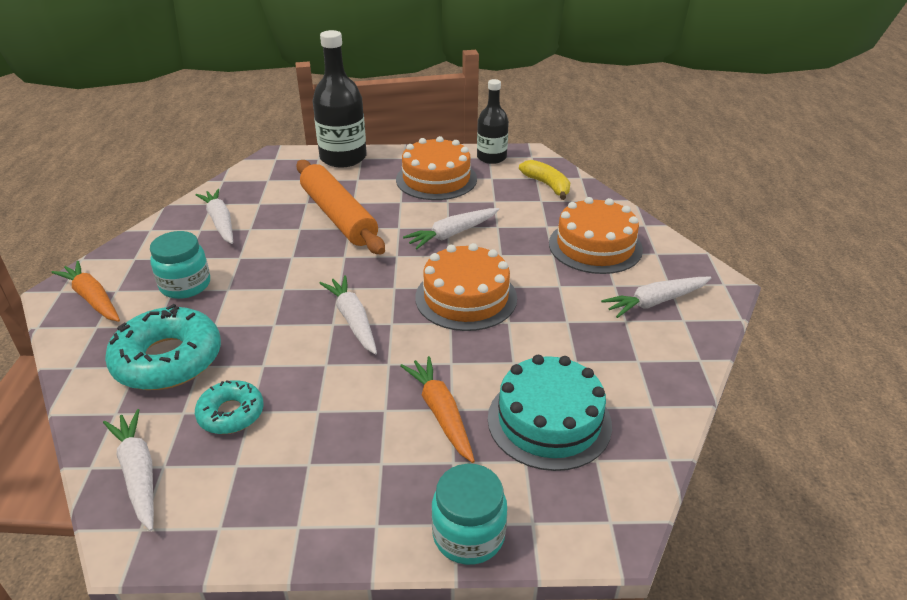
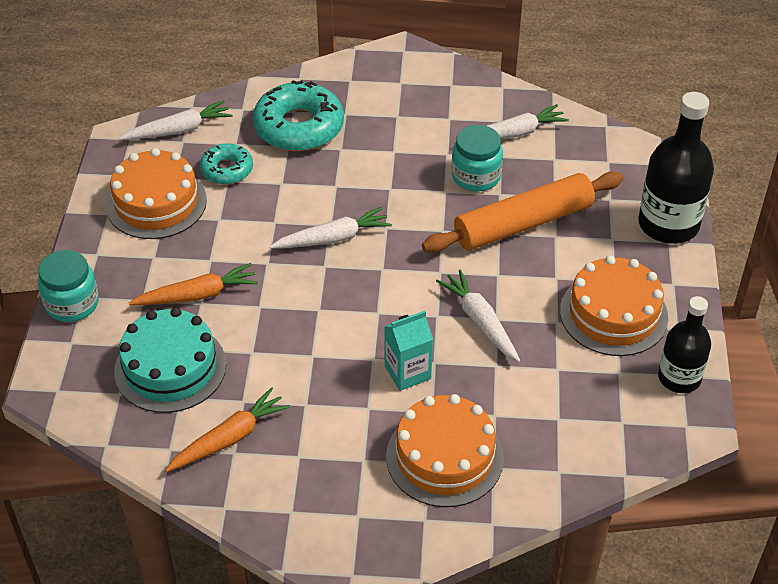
camera: 95 degrees right, 10 degrees up
(92, 299) = (389, 71): orange carrot -> orange carrot (229, 438)
(185, 285) = (403, 123): turquoise jar -> turquoise jar (476, 176)
(466, 297) = (357, 324): orange cake -> orange cake (156, 203)
(515, 267) = (407, 372): none -> turquoise carton
(547, 185) = (599, 431): yellow banana -> none
(655, 302) = (326, 492): white carrot -> none

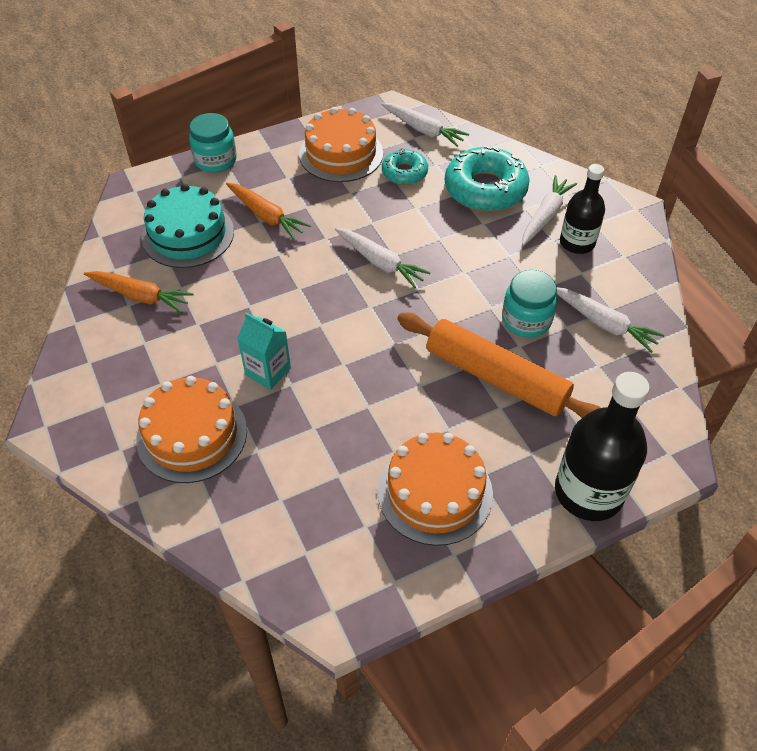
camera: 60 degrees right, 5 degrees up
(480, 321) = (356, 396): white carrot -> white carrot (545, 216)
(679, 378) = (390, 580): black bottle -> black bottle (577, 243)

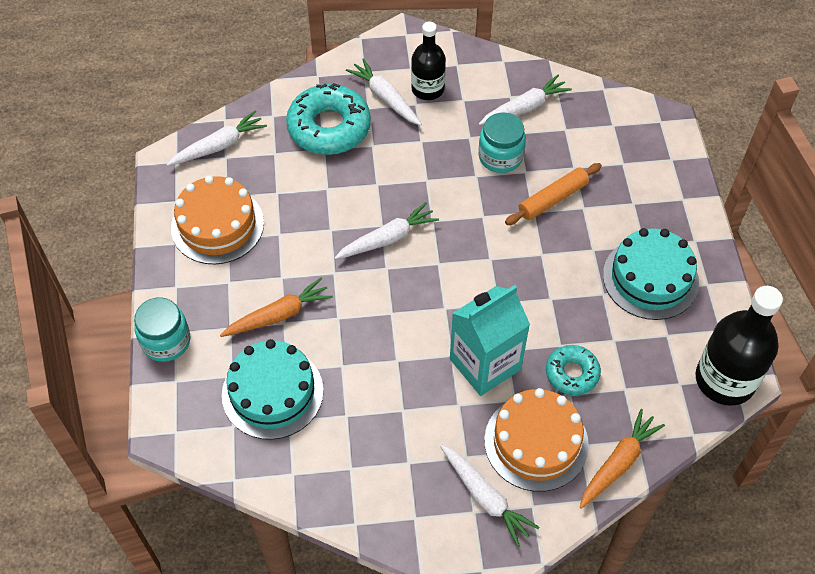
camera: 70 degrees left, 5 degrees up
(121, 409) = (485, 497): none -> white carrot
(140, 296) = (343, 455): orange carrot -> orange carrot (618, 463)
(268, 371) = (485, 364): turquoise carton -> turquoise carton, size x1.64
(404, 172) = (274, 181): turquoise donut -> turquoise donut (572, 373)
(435, 492) = (650, 278): orange cake -> turquoise cake
(496, 377) = (552, 199): orange rolling pin -> orange rolling pin, size x0.60
(588, 492) = (678, 182): black bottle -> black bottle (725, 380)

